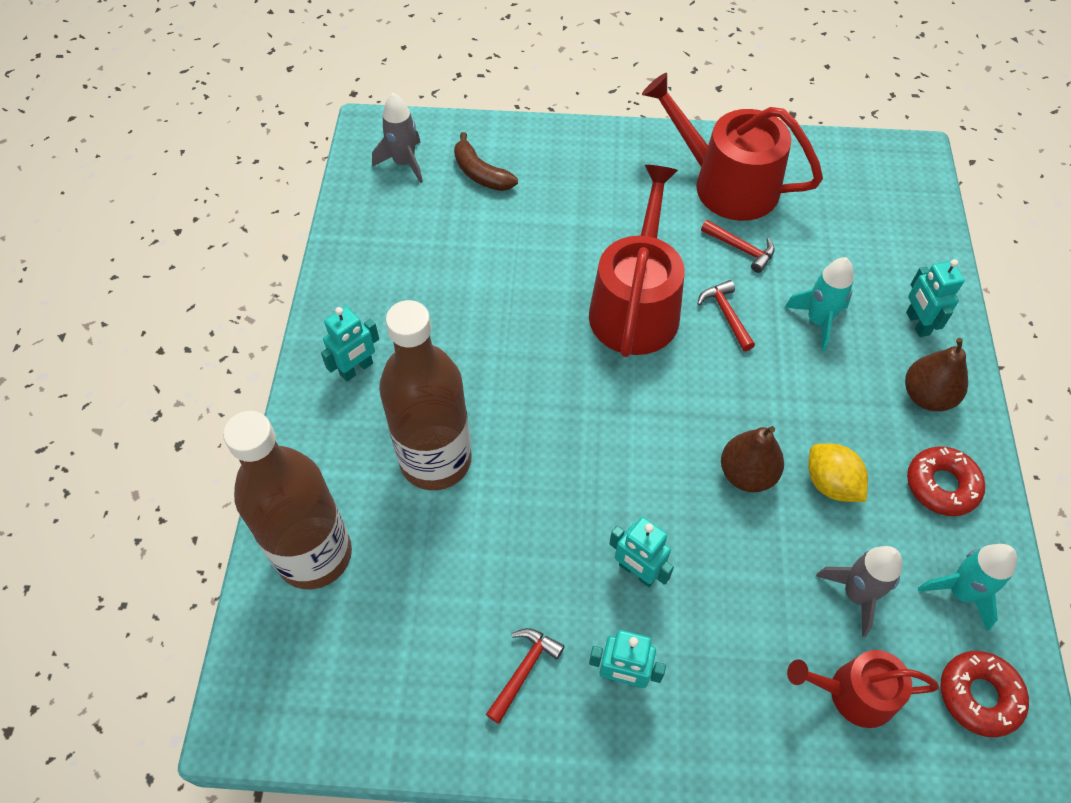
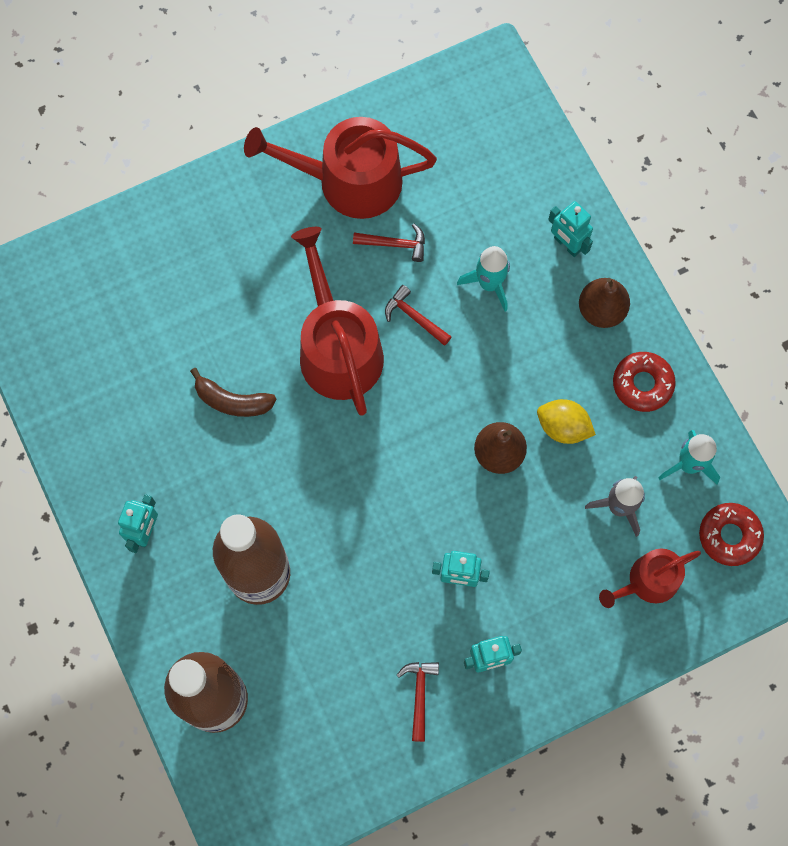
camera: 30 degrees left, 15 degrees up
(404, 163) = (52, 307): grey rocket -> none
(481, 173) = (128, 282): brown banana -> brown banana (232, 401)

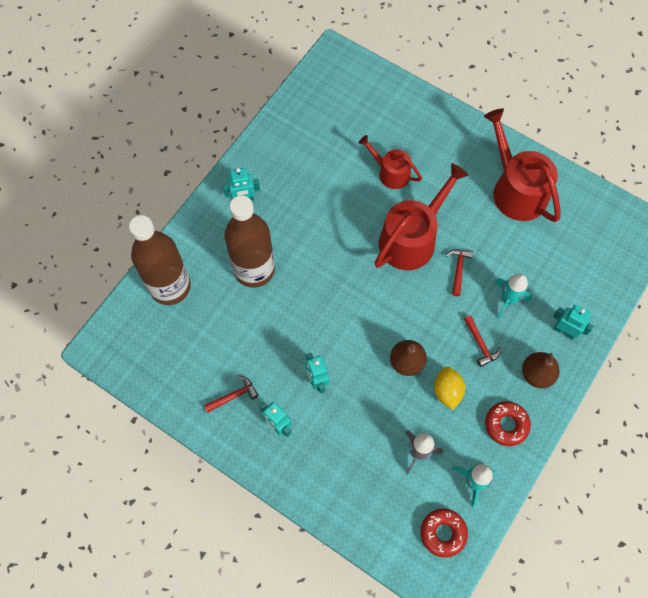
camera: 60 degrees right, 5 degrees down
(232, 401) = (345, 201): brown banana -> none
(394, 244) = (495, 234): red hammer -> red hammer (480, 344)
(567, 244) = (564, 331): turquoise robot -> turquoise robot turned 105 degrees clockwise
(648, 581) = (382, 496): red watering can -> red watering can (390, 172)

